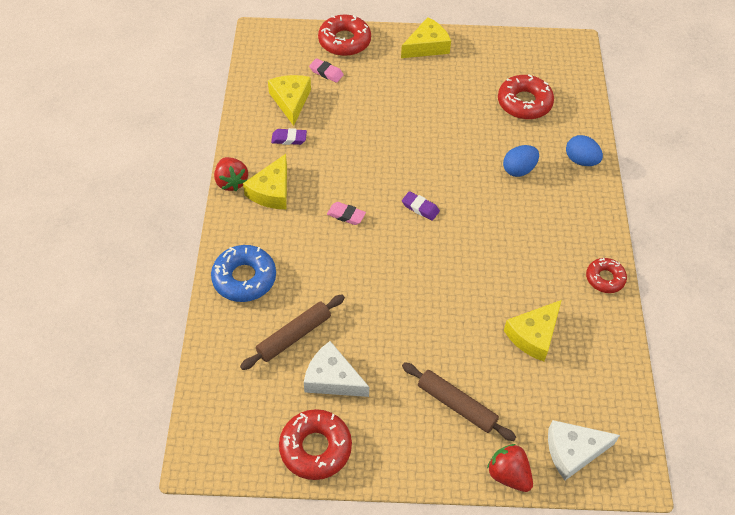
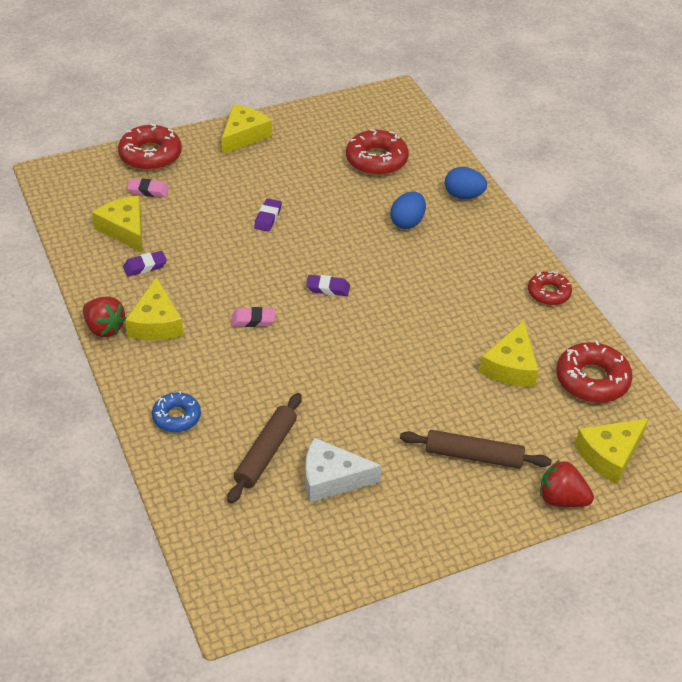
camera: 25 degrees left, 10 degrees down
(244, 278) = (176, 417): blue donut -> blue donut, size x0.63
(315, 448) = (353, 550): red donut -> red donut (592, 380)
(406, 127) = (268, 218): none -> purple eraser
(573, 451) = (610, 455): white cheese -> yellow cheese

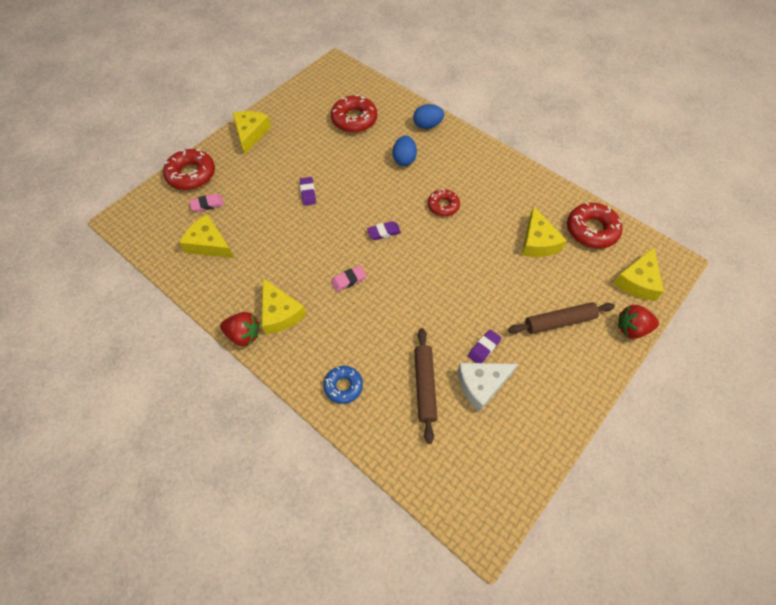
camera: 25 degrees left, 15 degrees up
(145, 266) = (243, 269): purple eraser -> purple eraser (484, 348)
(548, 293) = (525, 177): red donut -> red donut (443, 206)

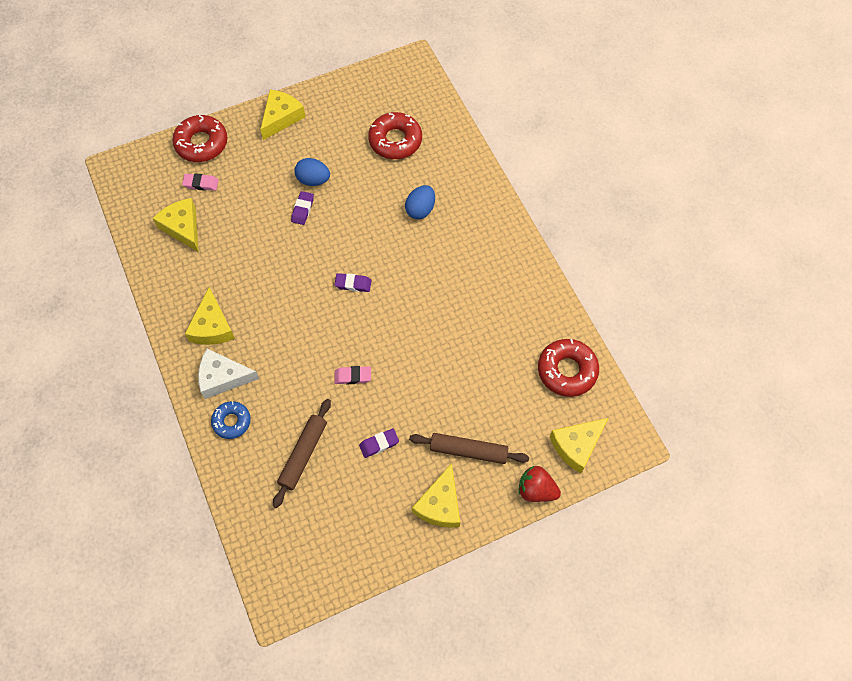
camera: 25 degrees right, 5 degrees up
(243, 335) = (170, 334): red strawberry -> none
(348, 280) = (291, 320): pink eraser -> pink eraser (353, 376)
(427, 125) = (469, 178): blue egg -> blue egg (313, 180)
(443, 206) = (429, 279): red donut -> none
(481, 385) = (355, 477): white cheese -> white cheese (223, 377)
(538, 242) = (501, 359): yellow cheese -> yellow cheese (440, 504)

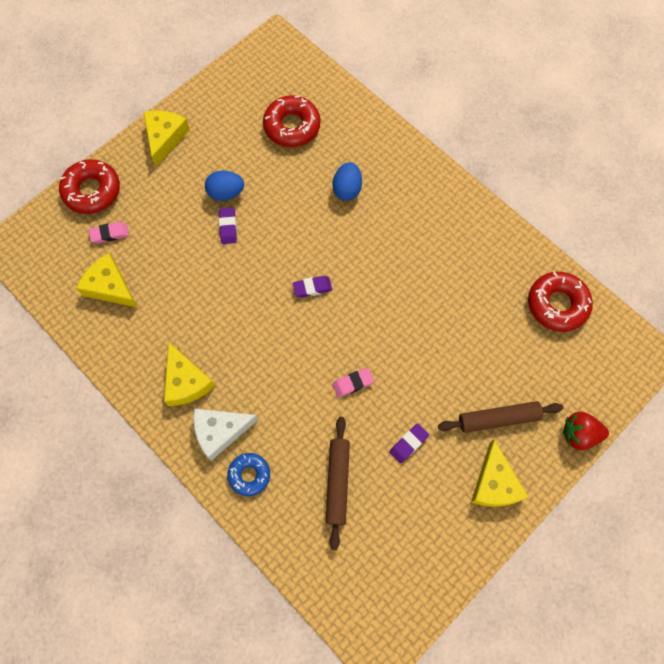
camera: 20 degrees left, 5 degrees up
(576, 445) = (598, 376): yellow cheese -> none

